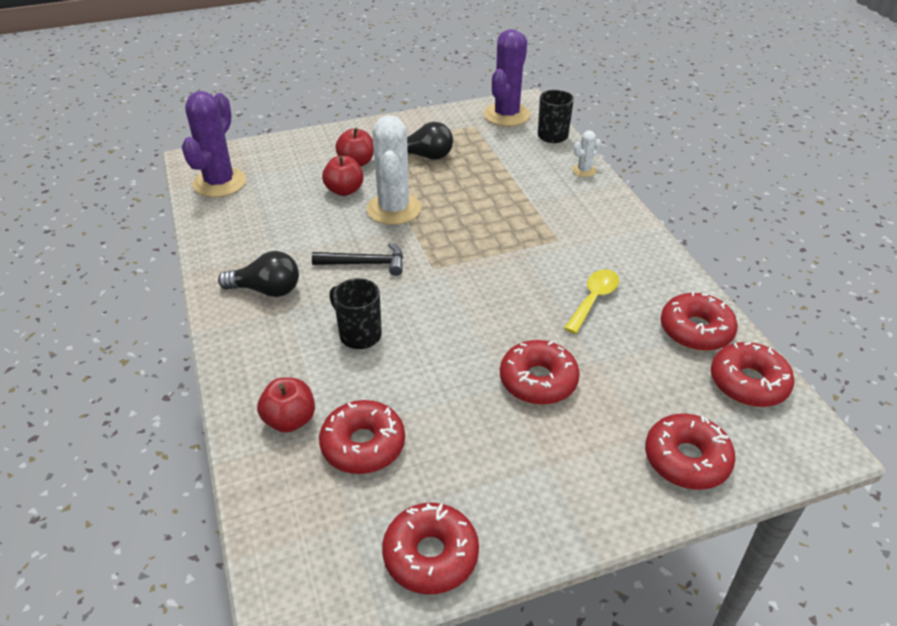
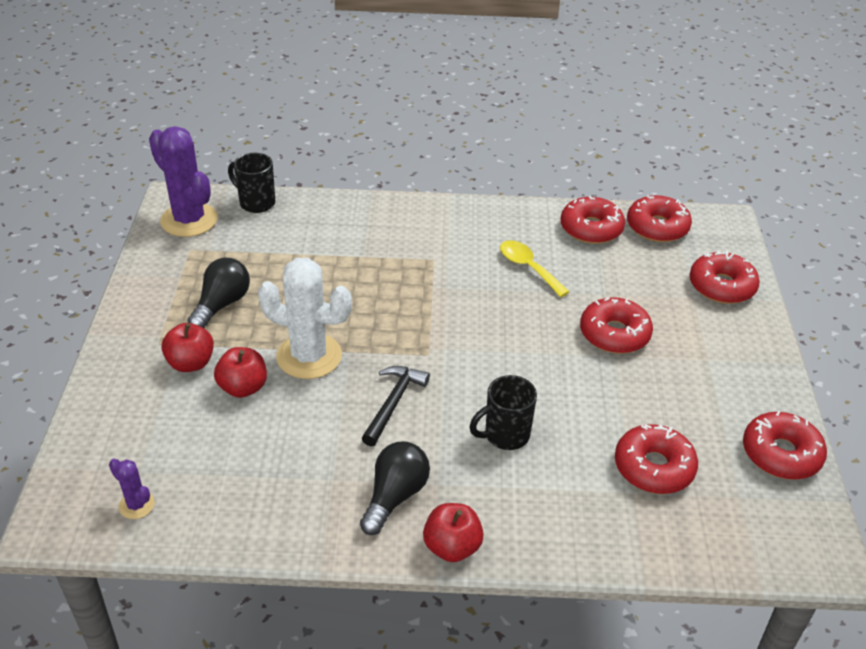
camera: 70 degrees left, 0 degrees up
(219, 183) = (136, 505): purple cactus -> purple cactus, size x0.46
(290, 420) = (605, 515): red apple -> red apple (452, 547)
(584, 170) = (335, 205): white cactus -> none

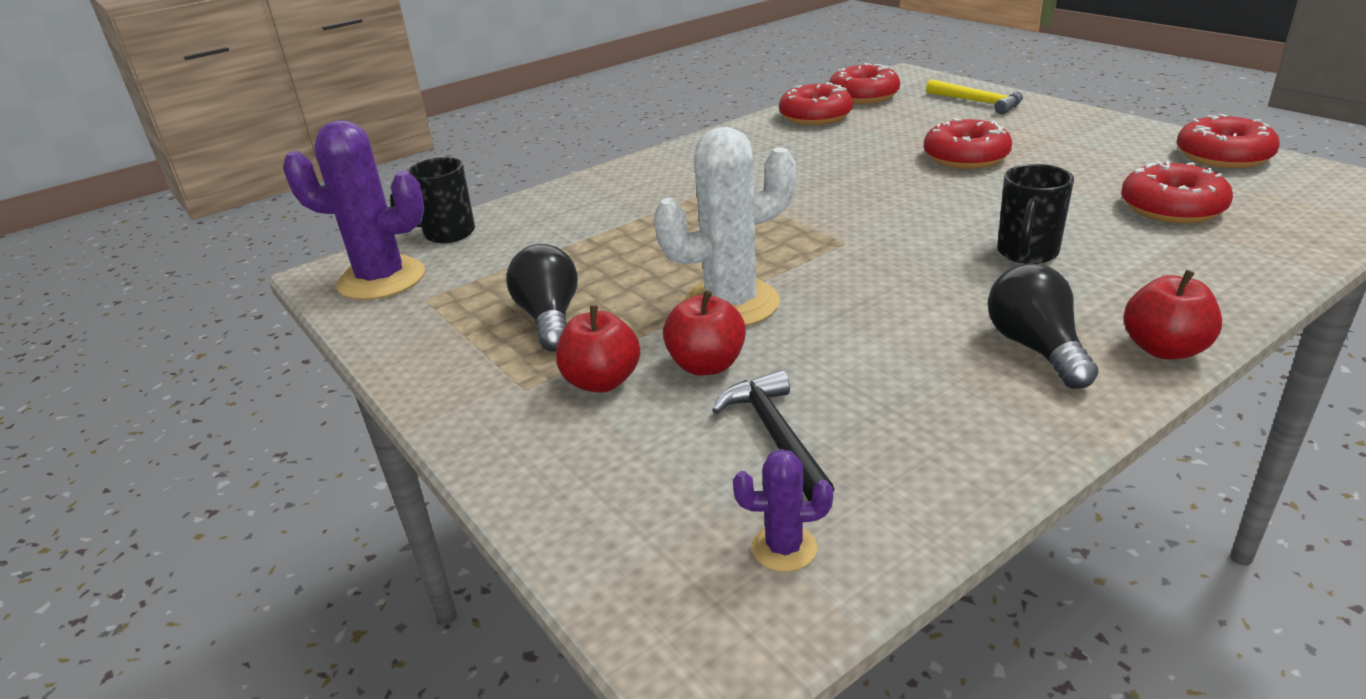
camera: 35 degrees left, 10 degrees down
(393, 403) = (886, 289): black hammer -> black hammer (775, 436)
(528, 267) = (813, 156): yellow spoon -> none
(721, 286) = (978, 102): red donut -> yellow hammer

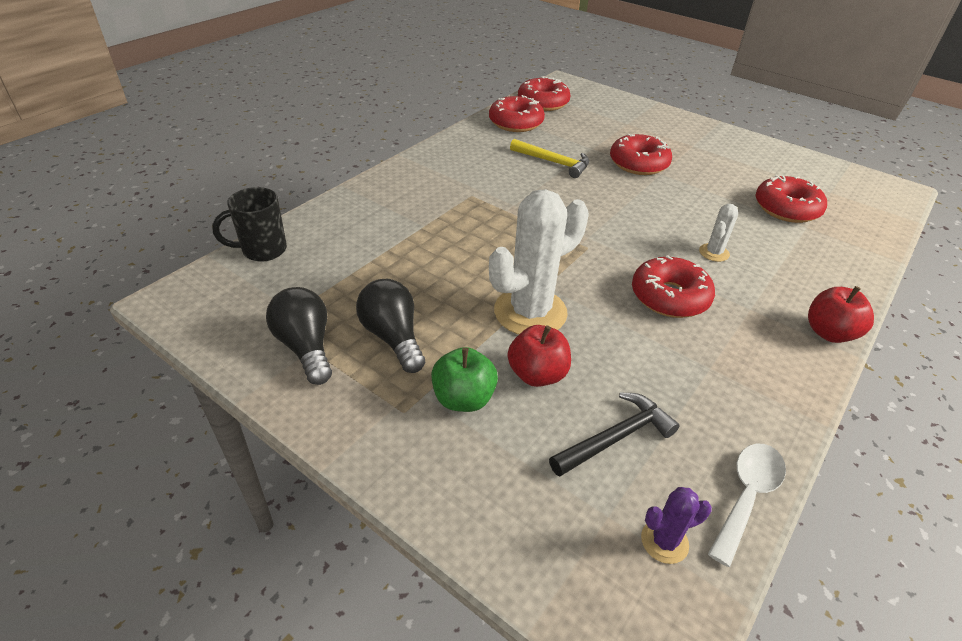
camera: 20 degrees left, 10 degrees up
(381, 279) = (224, 304): purple cactus -> none
(601, 381) = (463, 398): red apple -> green apple
(775, 436) = (615, 437): black hammer -> black hammer turned 90 degrees clockwise
(930, 514) = (747, 495): none -> white spoon
(978, 102) = (626, 111): yellow hammer -> yellow hammer (553, 162)
(1027, 253) = (714, 253): black mug -> white cactus
(1036, 348) = (753, 339): black light bulb -> black light bulb (306, 347)
(1223, 156) = (799, 162): red donut -> red donut (669, 297)

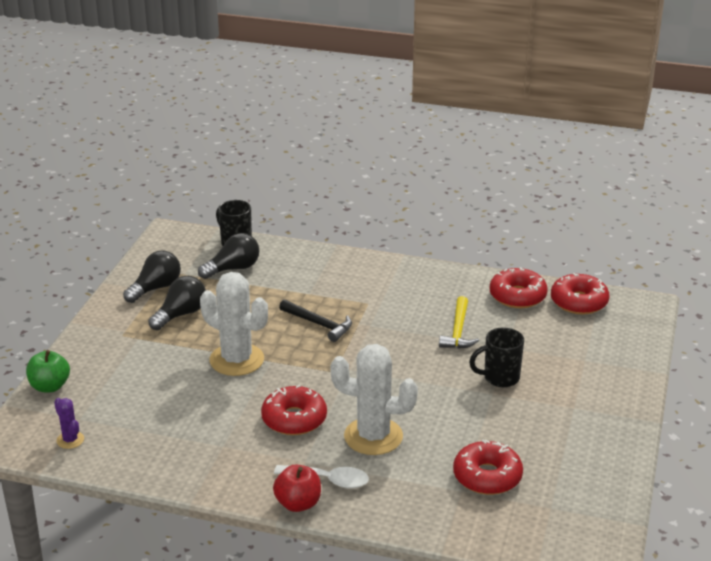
camera: 70 degrees right, 10 degrees down
(321, 266) = (233, 269): none -> black light bulb
(463, 398) = (142, 352): green apple -> green apple (50, 386)
(537, 374) = (177, 374): red apple -> none
(615, 437) = (137, 413): black hammer -> black hammer (319, 324)
(638, 163) = (500, 378): red donut -> black mug
(714, 253) = (373, 436): white cactus -> white cactus, size x2.16
(747, 495) = (114, 468): white spoon -> white spoon (329, 480)

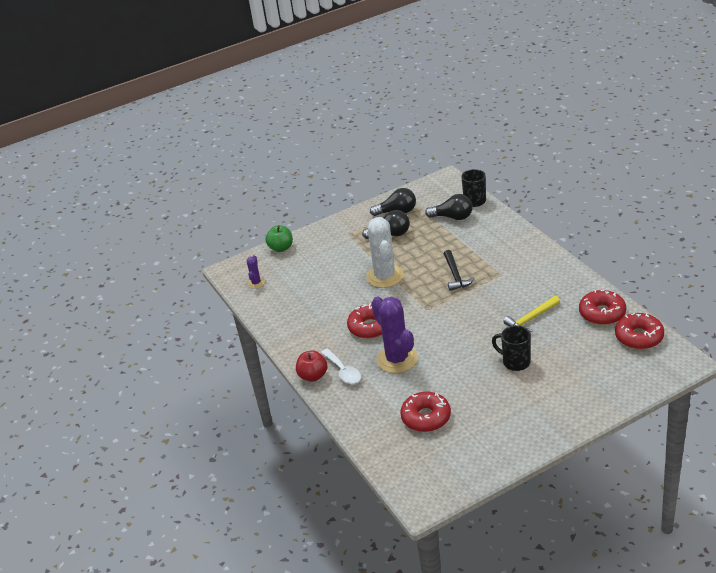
camera: 50 degrees right, 5 degrees up
(373, 436) = (397, 359): white cactus -> purple cactus

